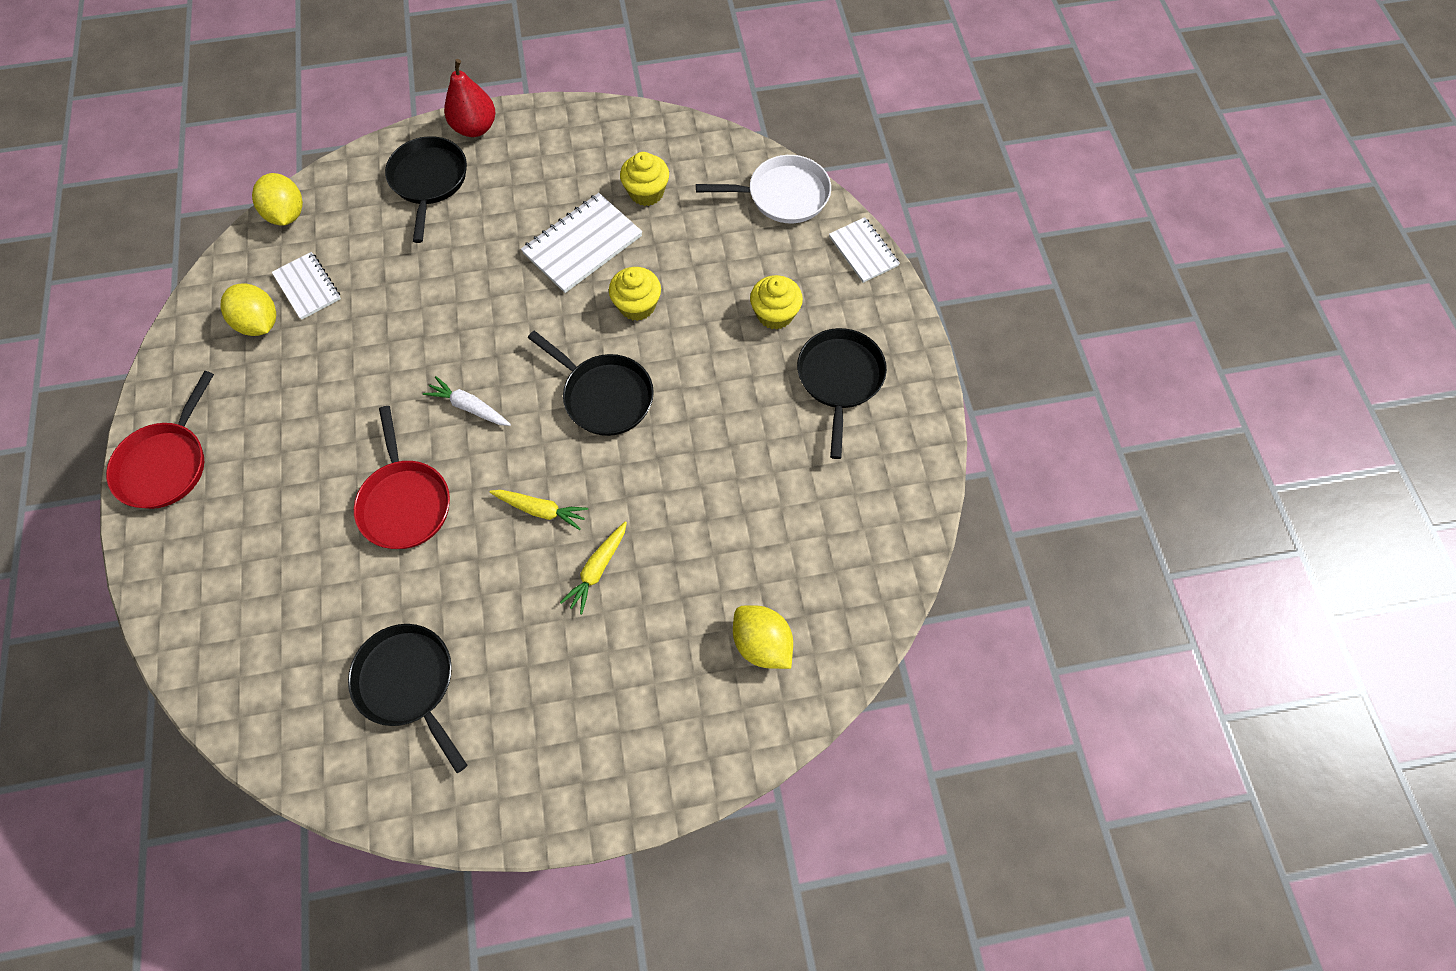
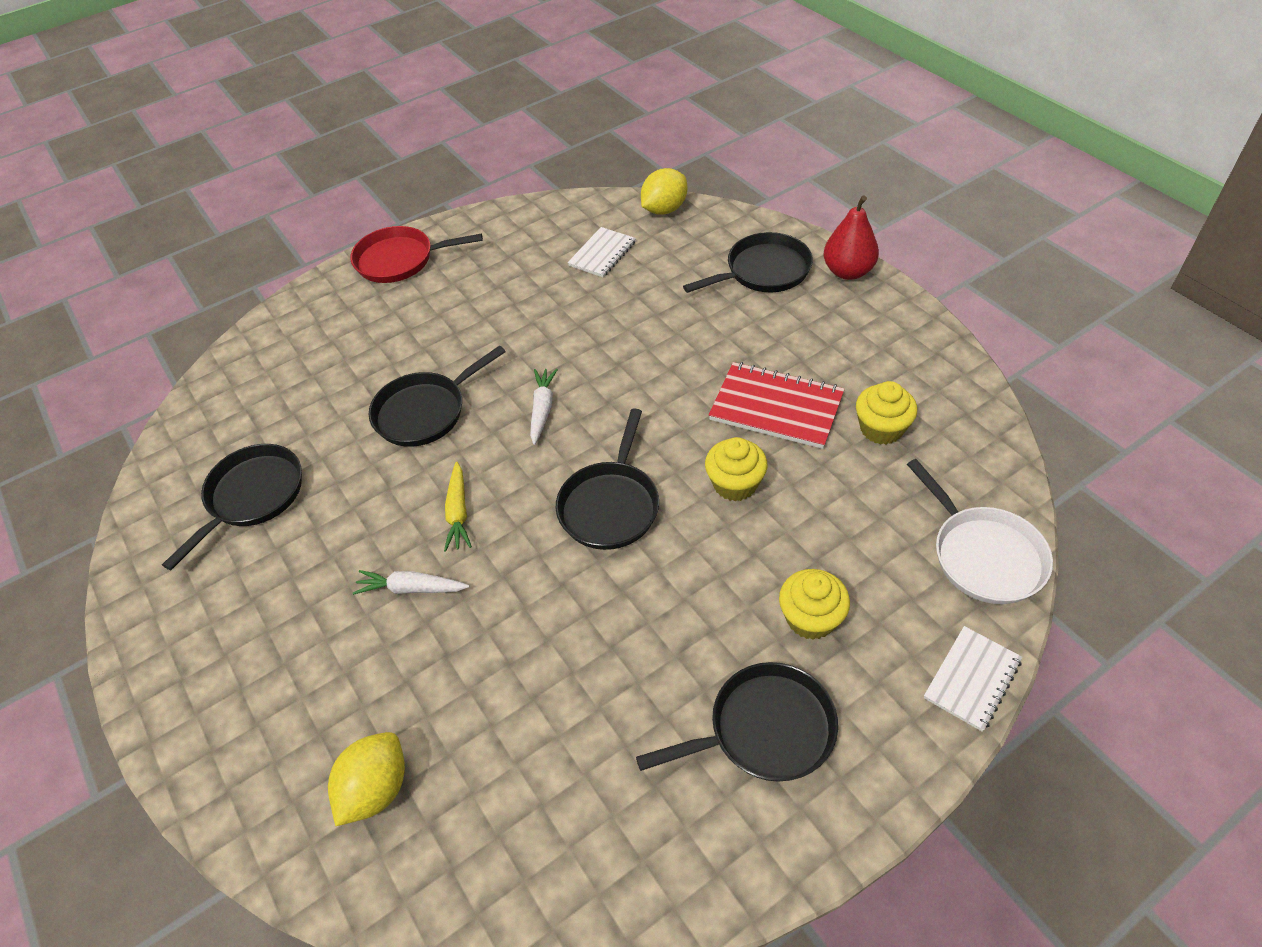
camera: 70 degrees right, 15 degrees down
(259, 323) = (551, 245): yellow lemon -> none
(405, 502) = (425, 412): red pan -> black pan
(582, 245) = (776, 407): white notebook -> red notebook
(597, 569) = (412, 589): yellow carrot -> white carrot

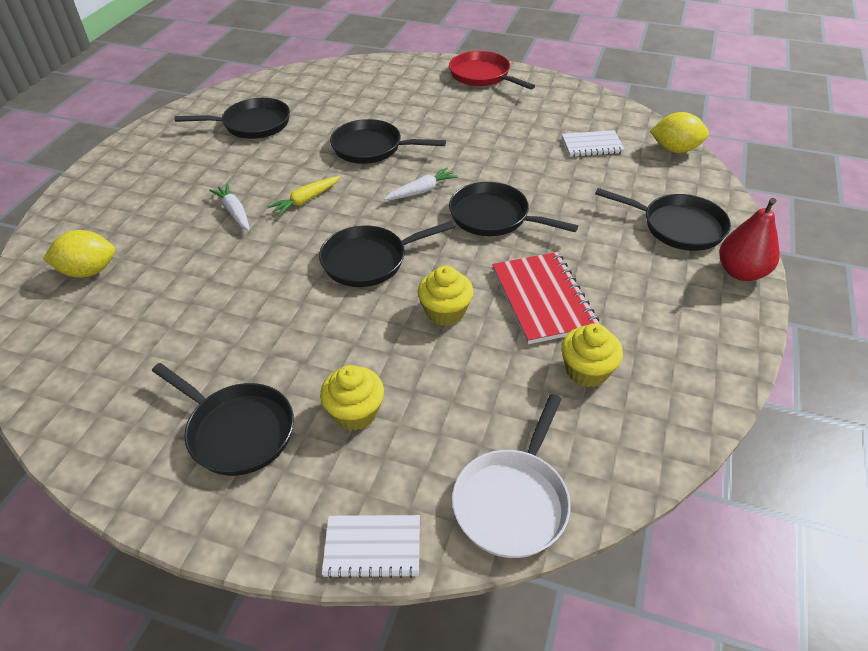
camera: 50 degrees right, 5 degrees down
(636, 378) = (494, 217): none -> black pan

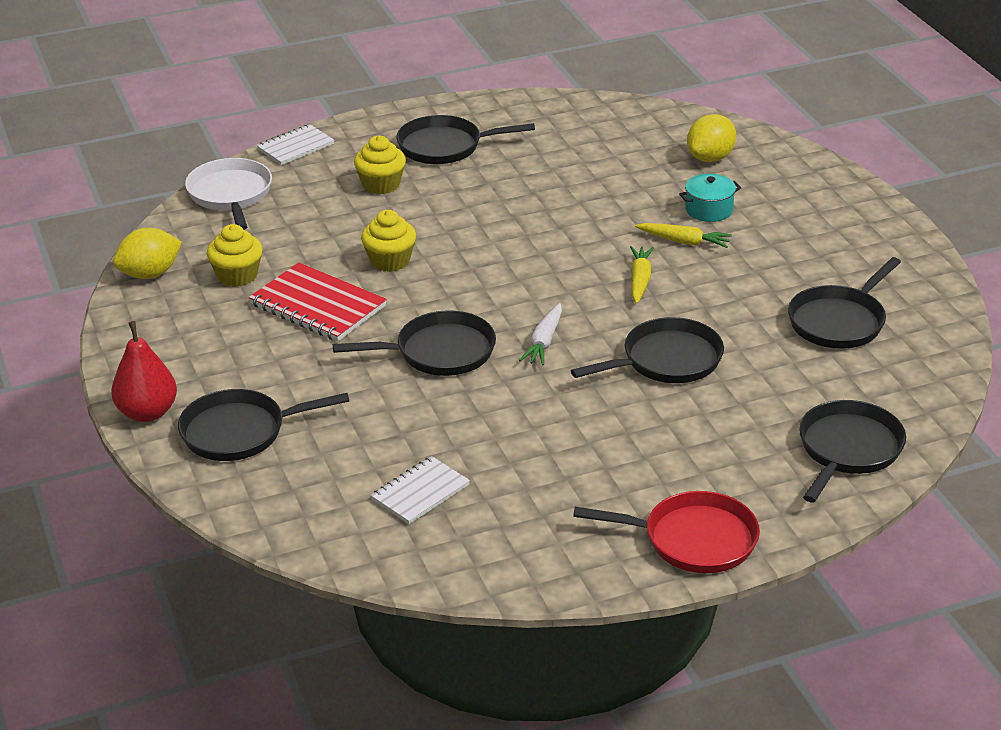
camera: 140 degrees right, 10 degrees down
(176, 227) = (709, 210): none -> turquoise pot
(234, 212) = (684, 241): white carrot -> yellow carrot
(369, 260) = (503, 264): black pan -> black pan (848, 450)
(675, 149) = (310, 539): yellow lemon -> yellow lemon (150, 274)

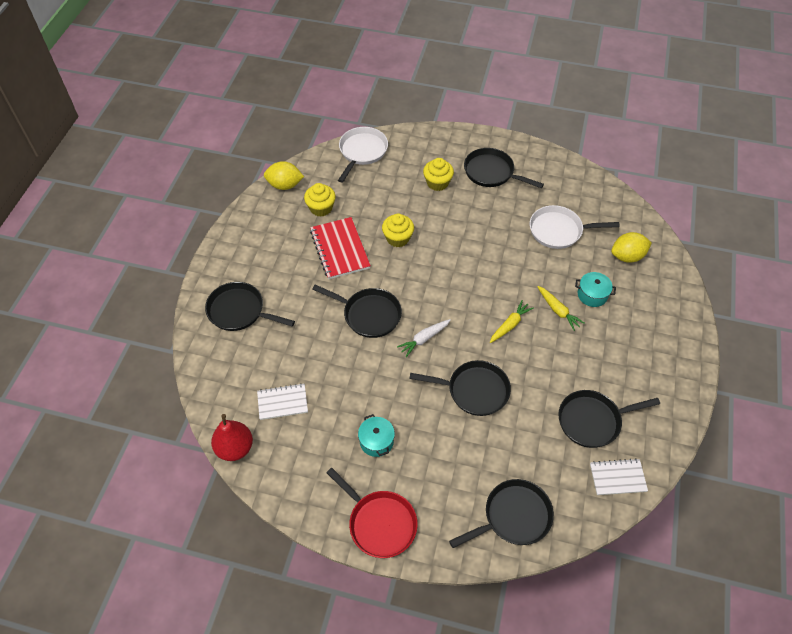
camera: 35 degrees right, 20 degrees up
(147, 413) = (212, 274): red pear -> red pear (235, 448)
(295, 147) = (418, 134): white notebook -> white notebook (617, 477)
(597, 467) = (376, 441): none -> turquoise pot
(599, 168) = (559, 230): none -> white pan

